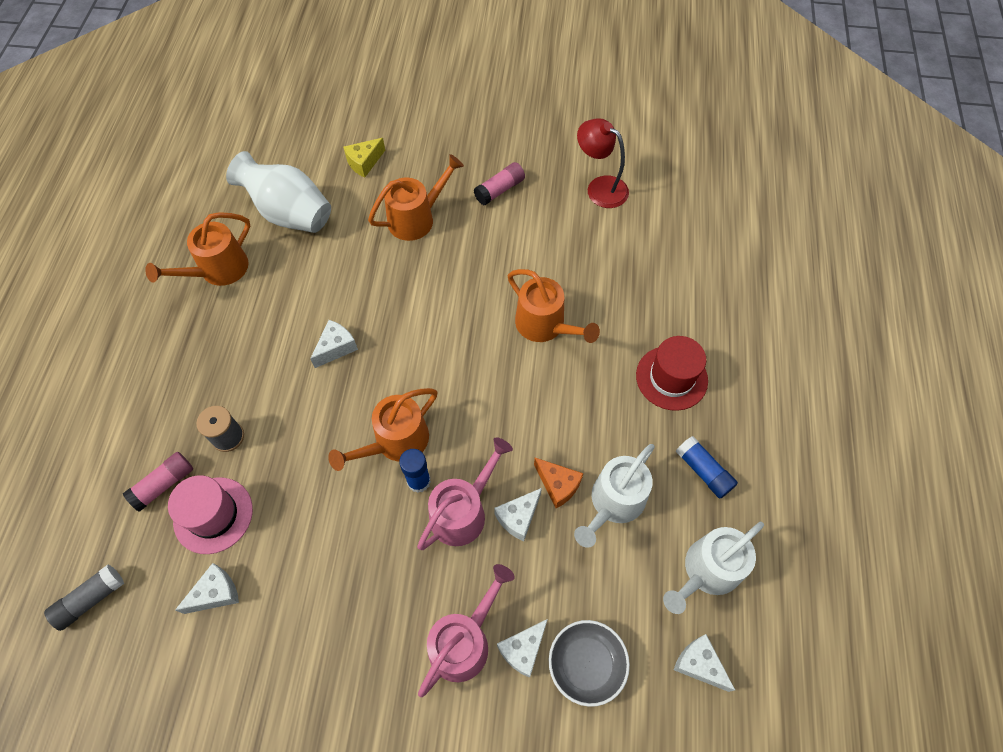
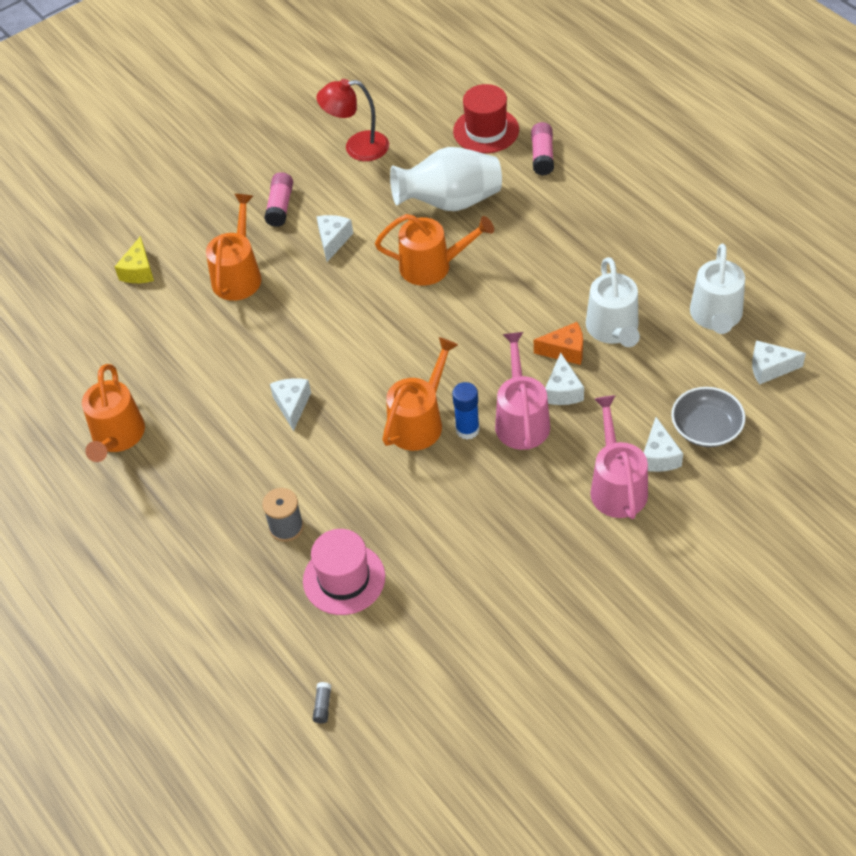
camera: 40 degrees left, 10 degrees down
(90, 599) = (322, 706): grey glue stick -> grey glue stick, size x0.54
(164, 484) = (278, 596): pink glue stick -> pink glue stick (542, 156)
(216, 593) = (412, 616): white cheese -> white cheese (333, 240)
(289, 213) = (123, 353): white vase -> white vase (450, 202)
(396, 442) = (419, 422): orange watering can -> orange watering can turned 150 degrees counterclockwise
(671, 378) = (560, 227): red hat -> red hat (486, 130)
(703, 471) = (647, 264): blue glue stick -> none

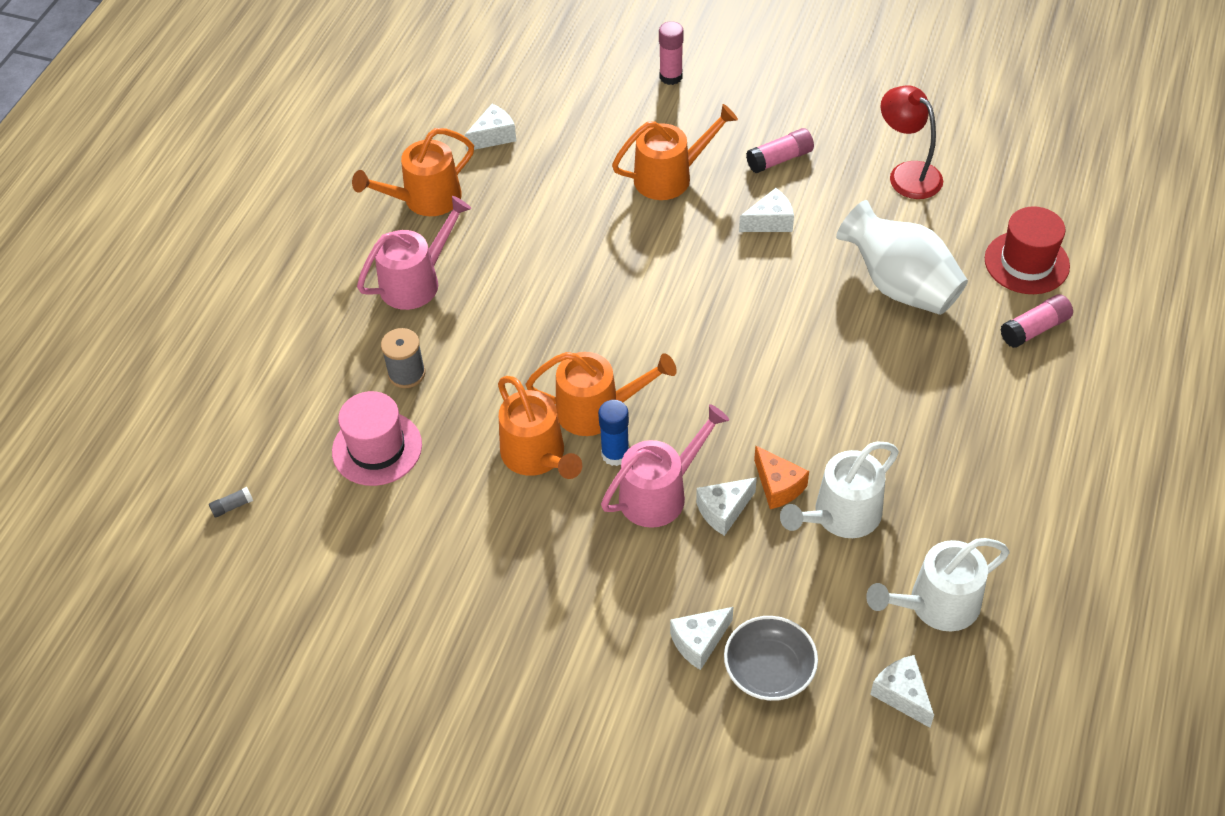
camera: 55 degrees right, 0 degrees up
(139, 227) = (671, 77): none -> pink glue stick
(139, 271) = (619, 106): yellow cheese -> none
(292, 405) = (547, 301): white cheese -> white cheese (493, 136)
(432, 266) = (801, 316): orange watering can -> orange watering can (537, 456)
(617, 486) = (633, 621): pink watering can -> pink watering can (416, 282)

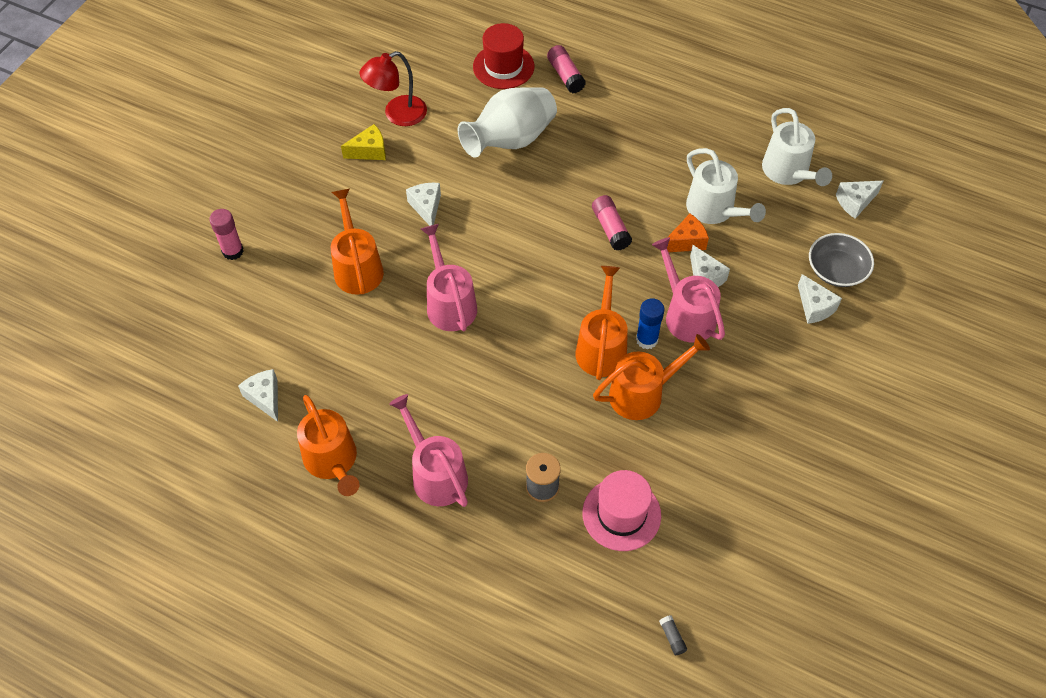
camera: 85 degrees left, 5 degrees up
(635, 262) = (449, 303): none -> pink watering can
(780, 159) = (358, 190): pink glue stick -> pink glue stick (610, 228)
(842, 159) = (369, 151): none -> yellow cheese

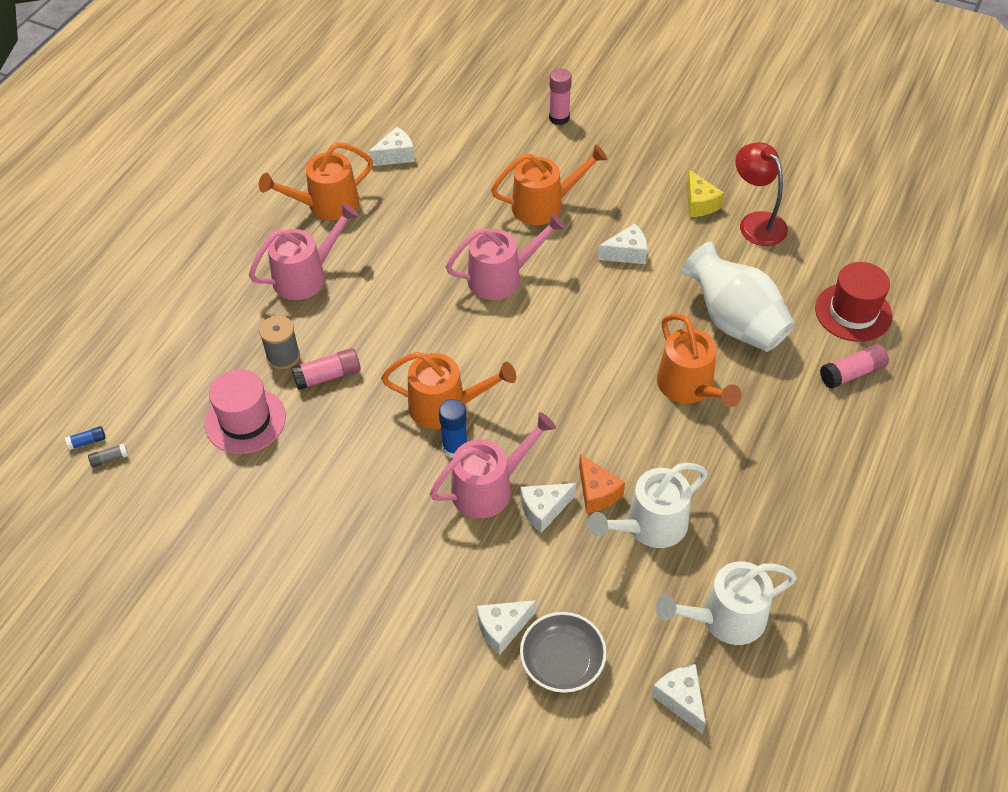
camera: 90 degrees right, 5 degrees down
(610, 228) = (611, 417): pink glue stick -> pink glue stick (328, 376)
(642, 393) = (385, 442): orange watering can -> orange watering can (689, 387)
(652, 664) = (87, 442): none -> blue glue stick

